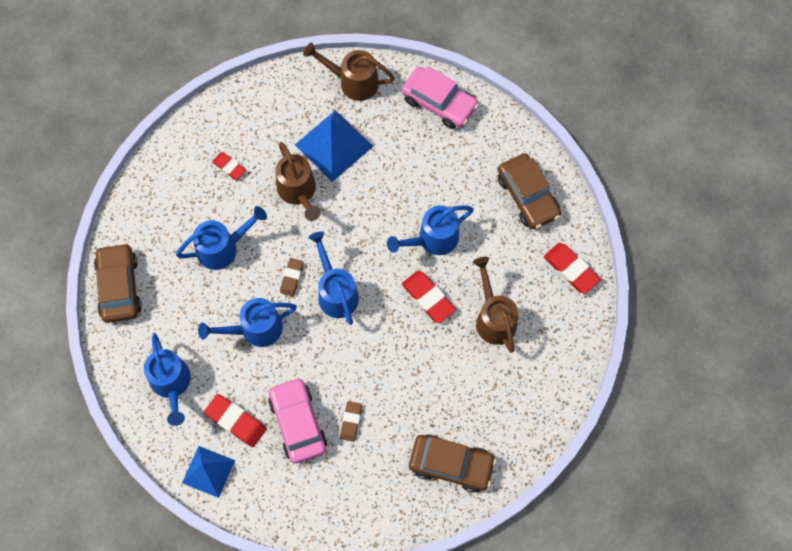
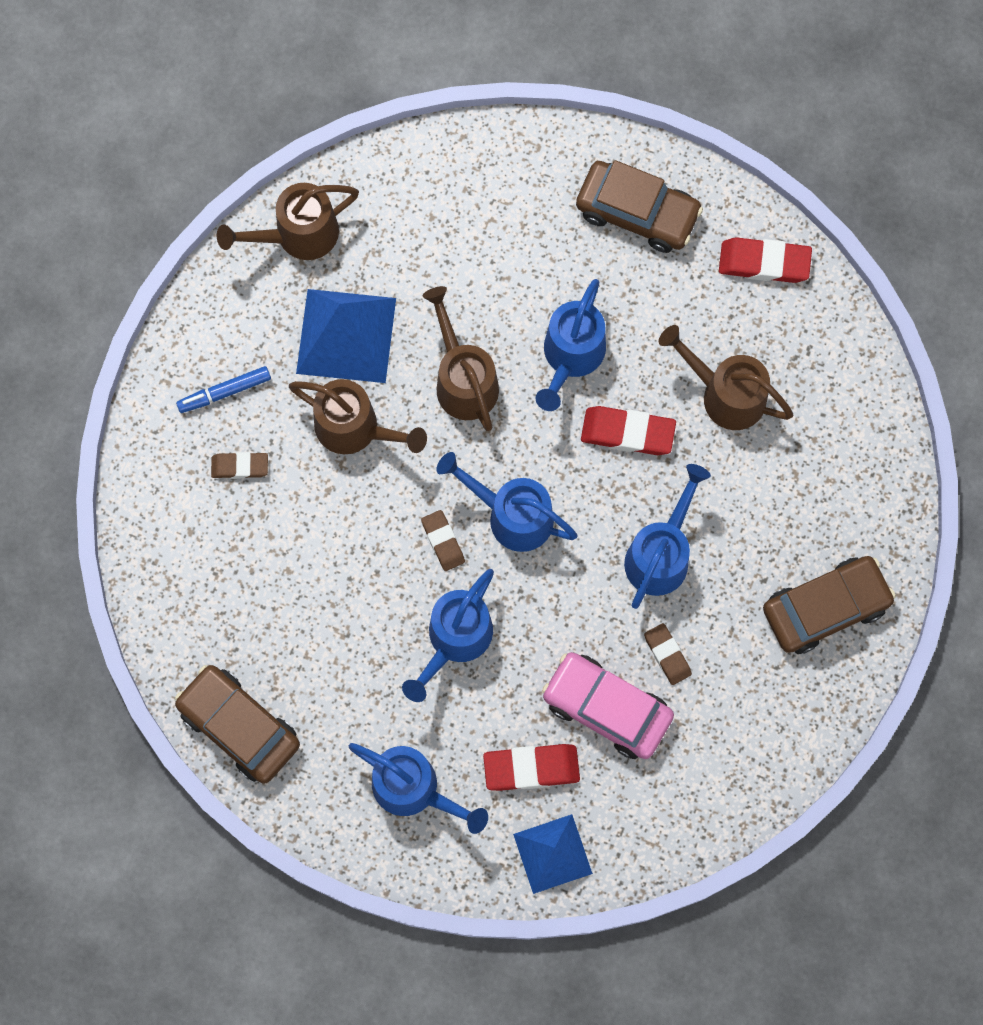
camera: 40 degrees left, 5 degrees up
(223, 248) = (325, 573): blue watering can -> blue watering can (661, 554)
(229, 167) = (240, 466): red eraser -> brown eraser
(254, 127) = (225, 392): none -> blue marker
(370, 209) = (463, 380): none -> brown watering can
(439, 102) = (428, 178): pink car -> none

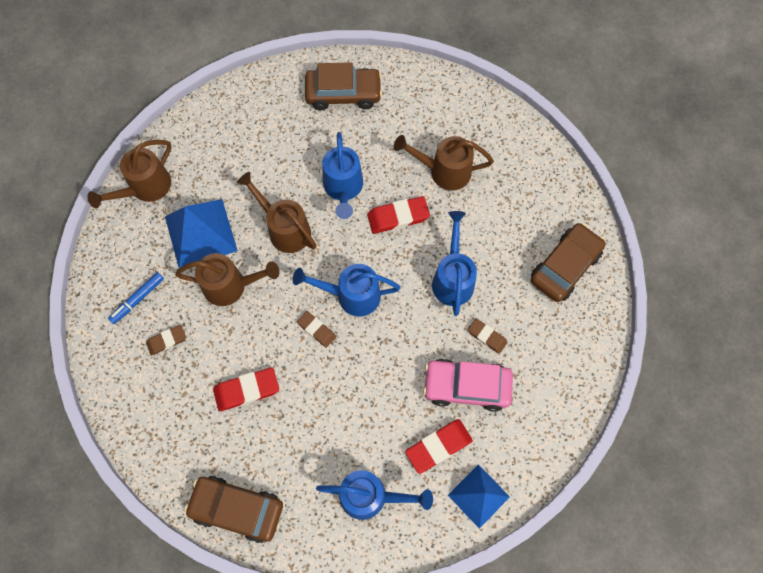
camera: 25 degrees left, 5 degrees down
(454, 640) = (352, 387): blue watering can -> none
(764, 263) = (429, 91): red eraser -> red eraser (247, 390)

